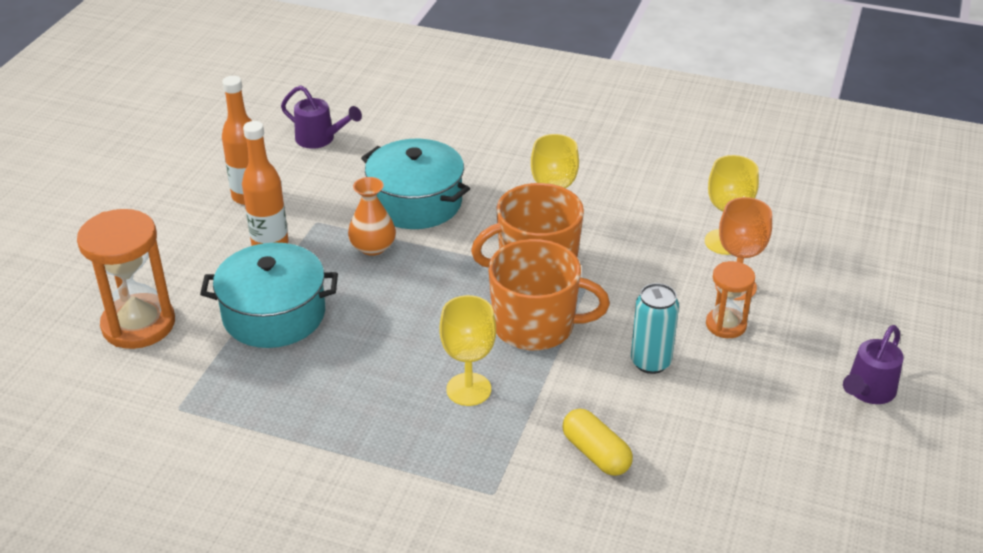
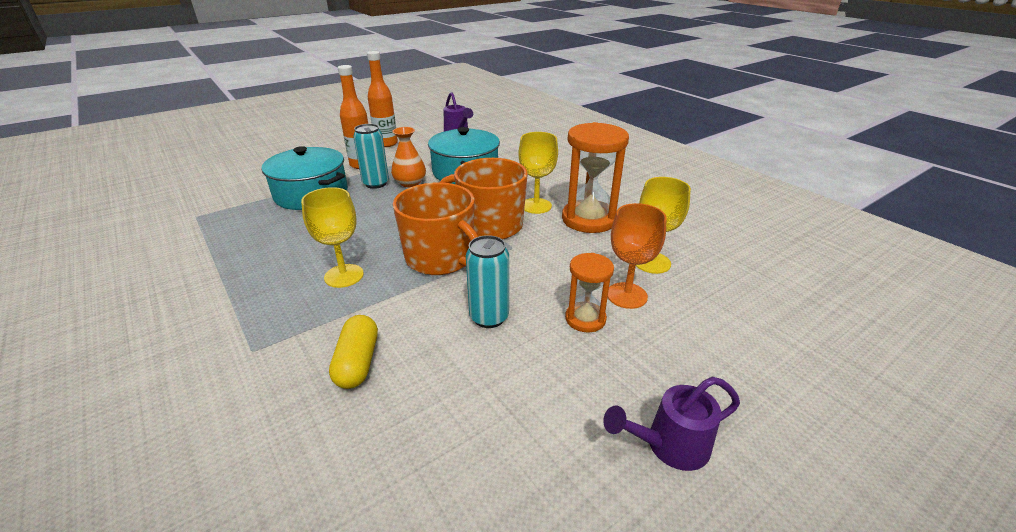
camera: 35 degrees right, 5 degrees down
(138, 324) = (249, 175): orange hourglass -> orange hourglass (589, 219)
(332, 265) = (376, 183): none -> turquoise can

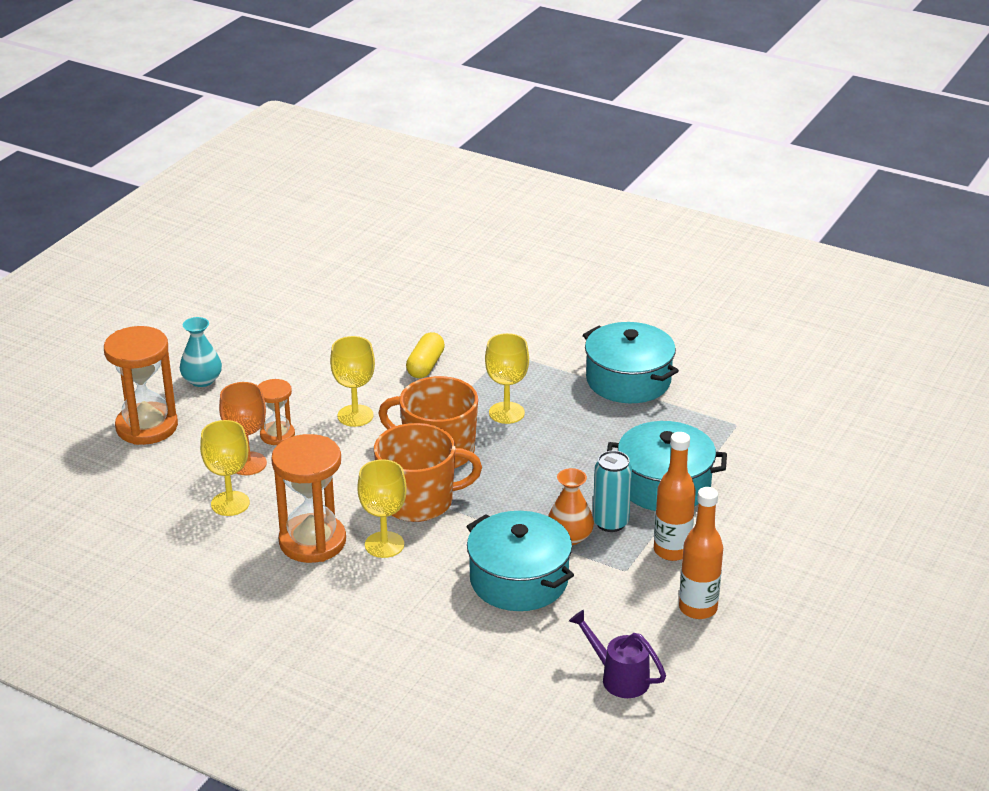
camera: 155 degrees right, 0 degrees up
(199, 275) = (628, 380): none -> turquoise pot
(358, 362) = (425, 366): yellow capsule -> yellow capsule turned 45 degrees clockwise
(489, 317) = (355, 416): turquoise can -> yellow goblet
(669, 446) = (202, 380): purple watering can -> turquoise vase
(750, 380) = (147, 427): none -> orange hourglass

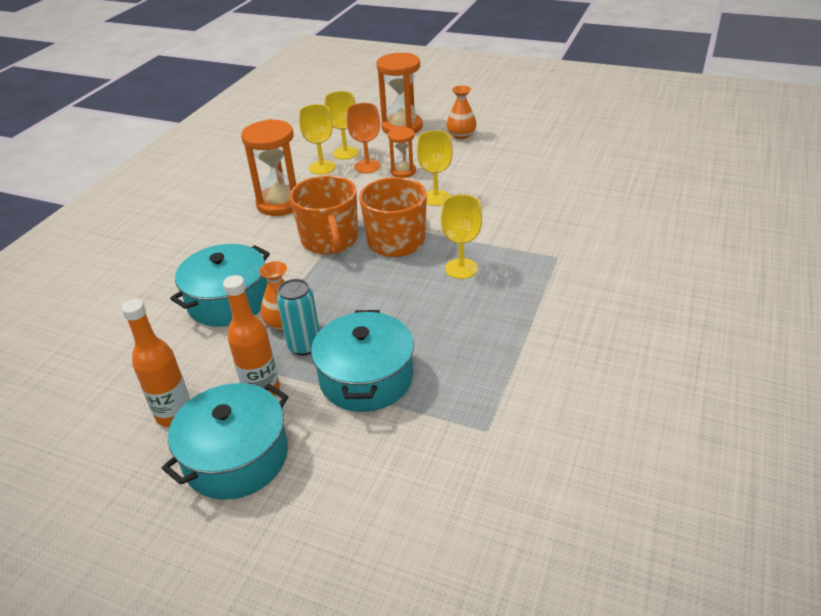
camera: 85 degrees right, 5 degrees up
(202, 380) = (461, 135): turquoise vase -> orange vase
(384, 545) = (276, 232): yellow goblet -> yellow goblet (345, 153)
(425, 366) = (517, 219): yellow capsule -> none
(619, 677) = (95, 369): purple watering can -> none
(628, 380) = (542, 339): turquoise pot -> turquoise pot (236, 457)

